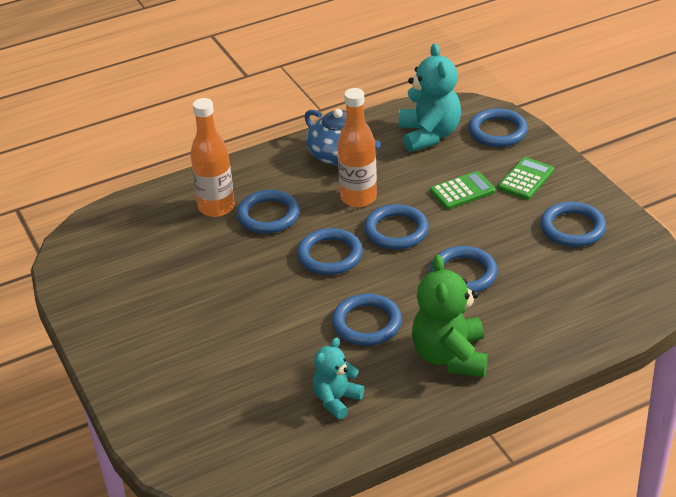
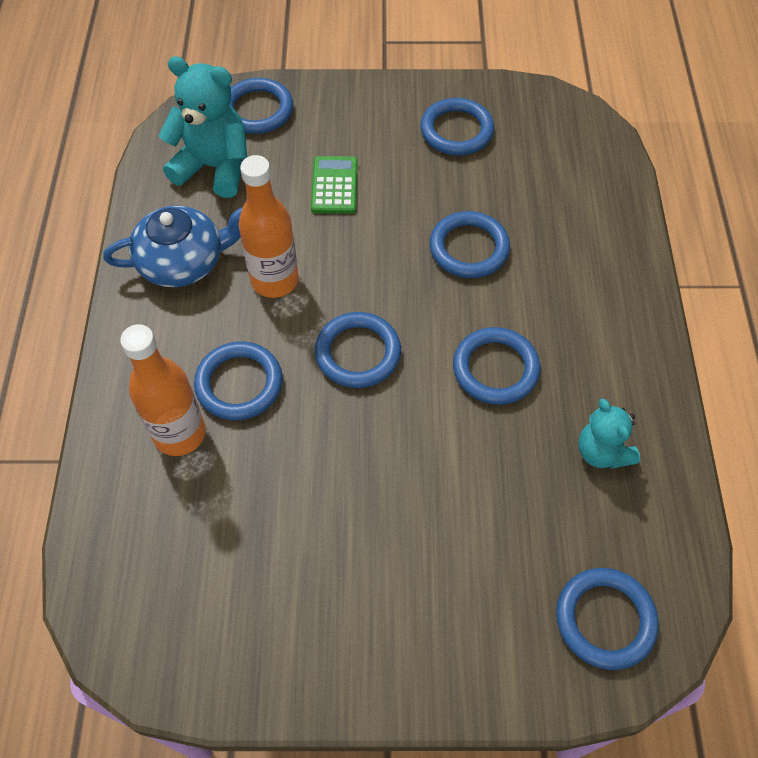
camera: 65 degrees left, 20 degrees up
(396, 231) = (358, 272): blue ring -> blue ring (605, 619)
(450, 356) = (588, 318): green teddy bear -> none
(525, 179) = (354, 127): green calculator -> none

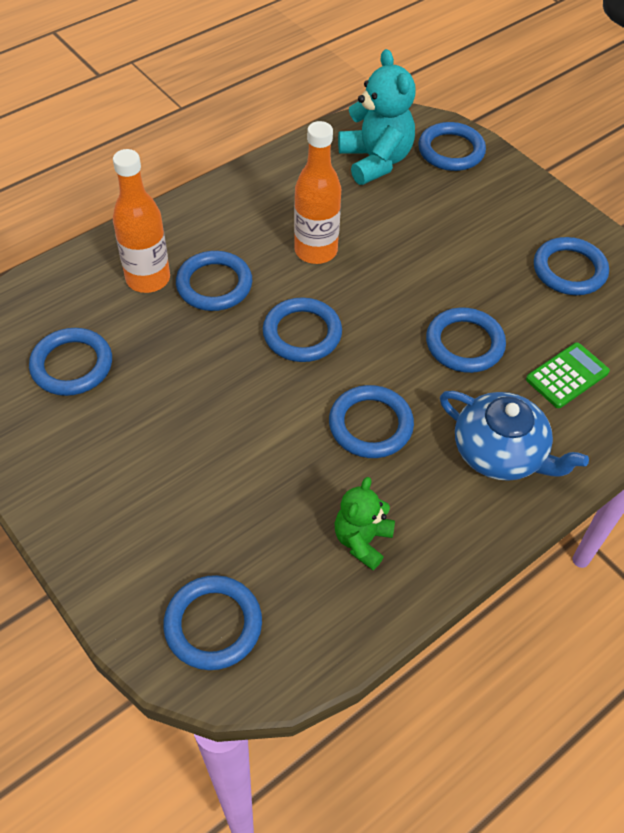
camera: 50 degrees right, 5 degrees down
(183, 261) = (281, 195): blue teapot -> blue teapot (500, 452)
(227, 567) = (72, 365): none -> blue ring
(334, 185) = (433, 232): green calculator -> green calculator (567, 376)
(602, 452) = (362, 540): turquoise teddy bear -> green teddy bear

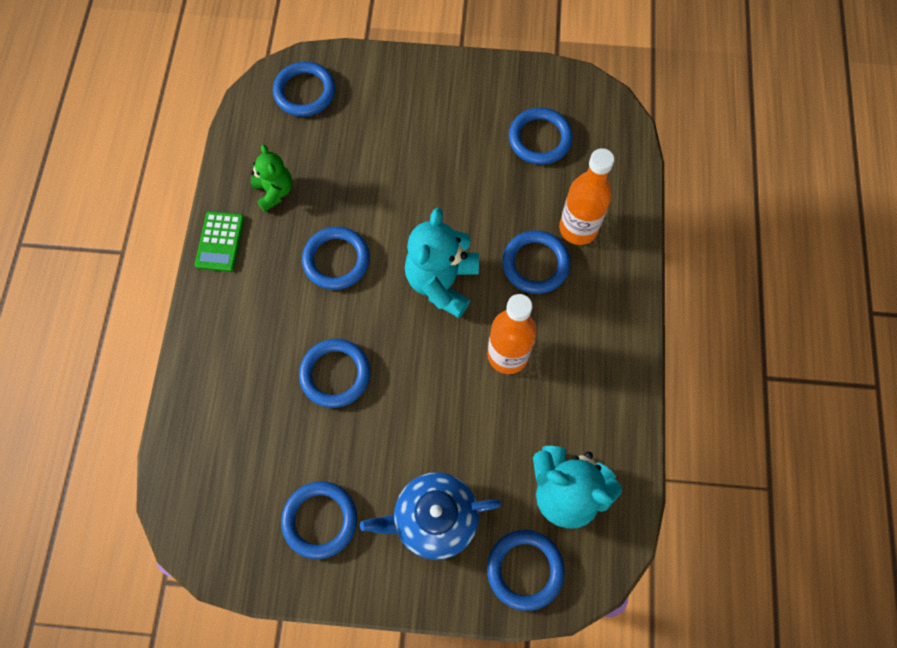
camera: 135 degrees right, 15 degrees up
(302, 333) = (442, 282): blue ring -> turquoise teddy bear
(500, 452) = (245, 313): blue teapot -> blue teapot (434, 518)
(567, 376) = (247, 413): green calculator -> green calculator (220, 242)

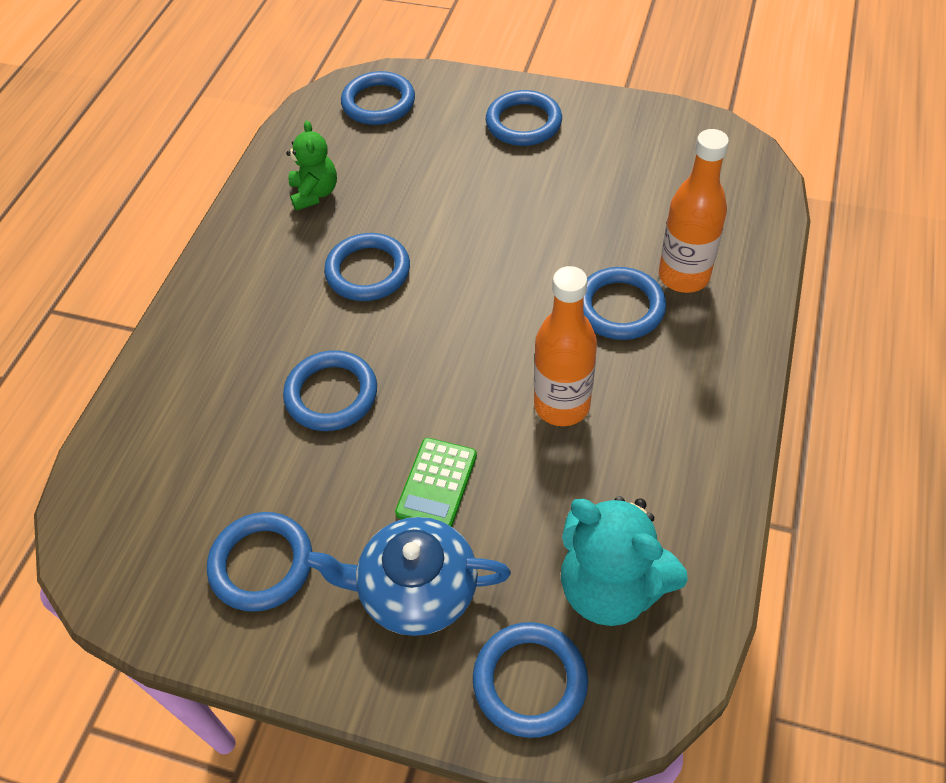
camera: 15 degrees right, 15 degrees down
(220, 242) = (235, 235): green calculator -> green calculator (437, 484)
(442, 282) = (494, 311): turquoise teddy bear -> none
(540, 139) = (651, 177): blue ring -> blue ring (523, 123)

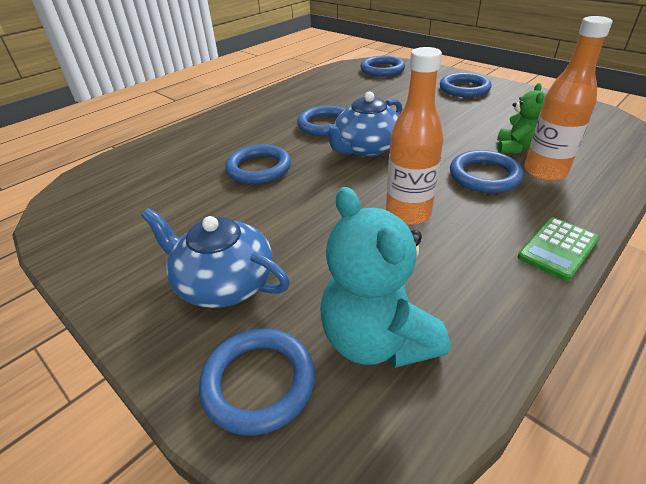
camera: 25 degrees right, 15 degrees down
(261, 564) = (142, 233): blue ring -> none
(314, 193) = (320, 92): green teddy bear -> green teddy bear (516, 148)
(437, 484) = (287, 229): green calculator -> green calculator (558, 248)
(452, 303) = (366, 148): none -> blue teapot

